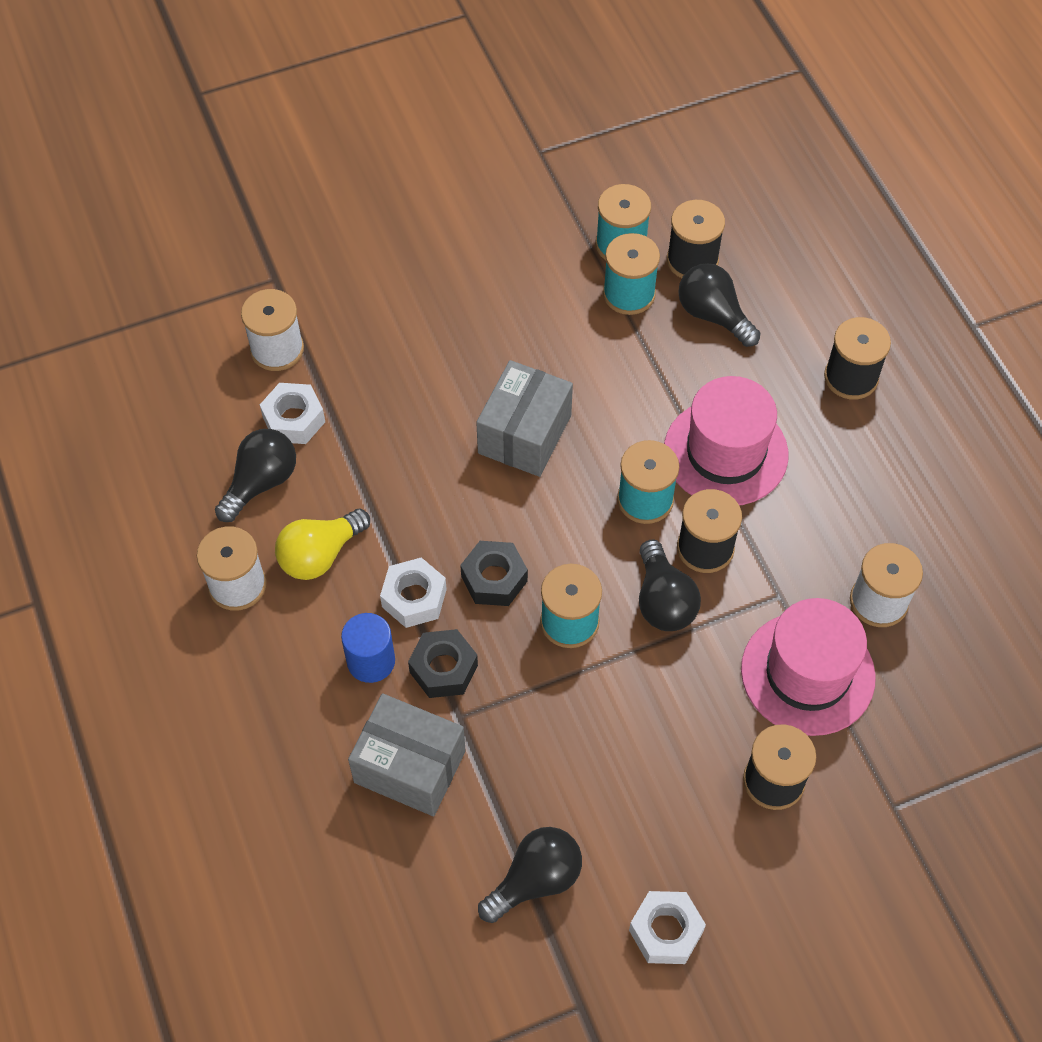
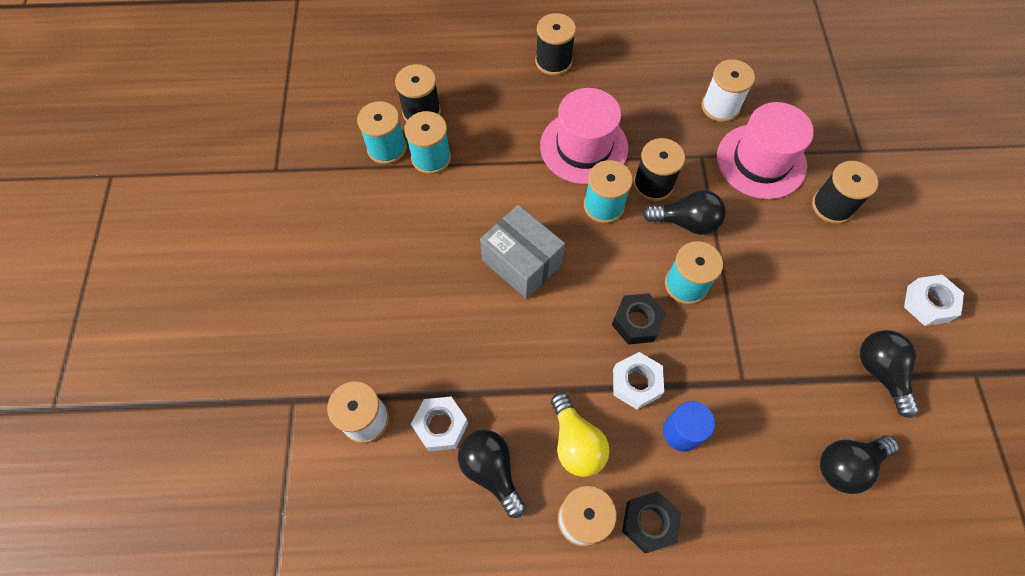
camera: 70 degrees left, 5 degrees up
(409, 767) = (777, 431): grey box -> none
(443, 669) = (701, 381): black nut -> black nut (649, 522)
(713, 315) = (472, 116): black light bulb -> black light bulb (847, 465)

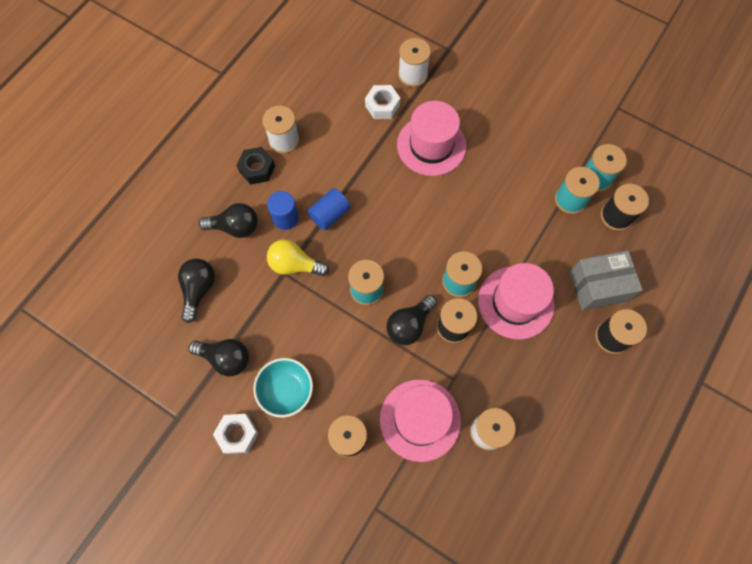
camera: 125 degrees right, 5 degrees up
(459, 330) = (431, 145): none -> pink hat
(491, 471) = (340, 115): black light bulb -> black light bulb (235, 227)
(521, 262) = (451, 204): grey box -> grey box (598, 286)
(576, 442) = (323, 162): yellow light bulb -> yellow light bulb (294, 265)
(636, 322) = (364, 242): black nut -> none
(636, 383) = (330, 214): white nut -> blue cylinder
(849, 289) = (286, 390): none -> turquoise bowl

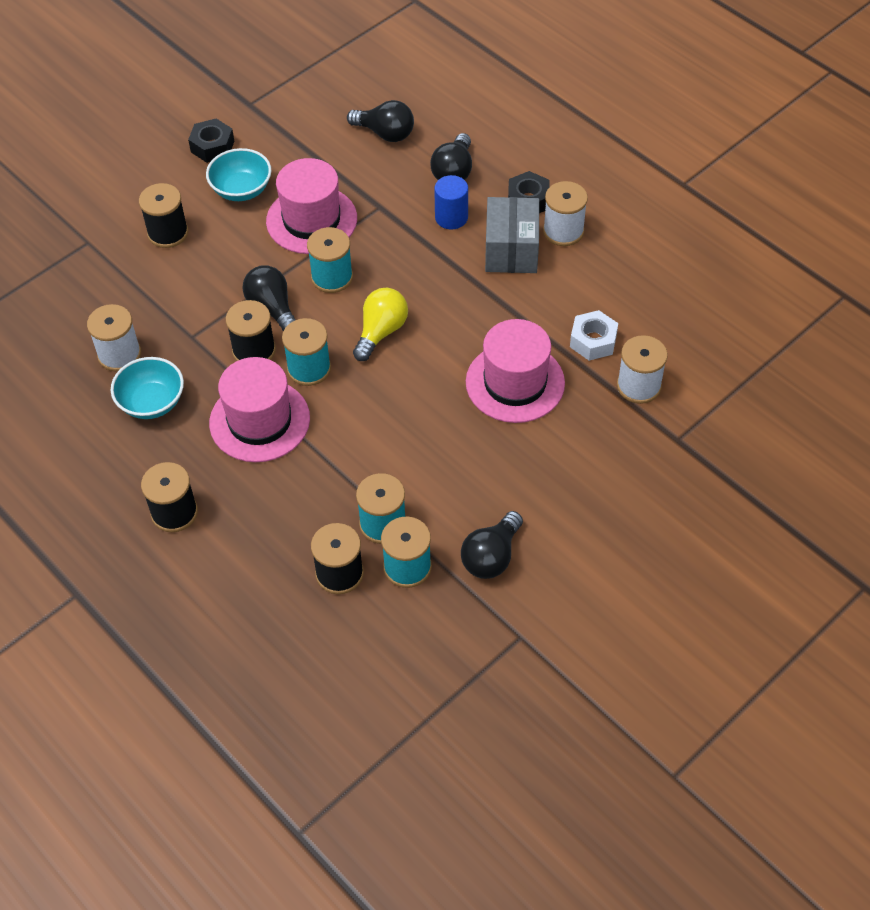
camera: 105 degrees right, 15 degrees down
(225, 358) = (297, 146): black light bulb -> black light bulb (491, 556)
(237, 434) = (212, 146): white nut -> black nut
(294, 265) = (387, 217): yellow light bulb -> yellow light bulb (381, 332)
(330, 214) = (443, 259): blue cylinder -> none
(420, 420) = (160, 296): pink hat -> pink hat (311, 220)
(525, 388) = (152, 402): none -> turquoise bowl
(598, 286) = (246, 518): grey box -> grey box (511, 250)

